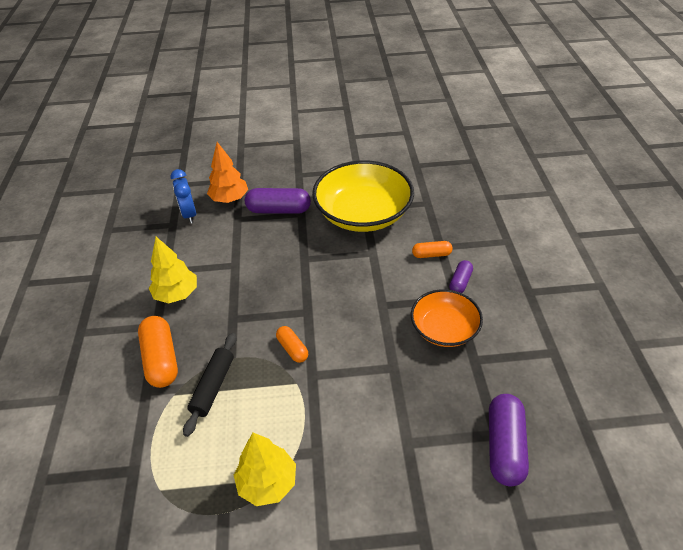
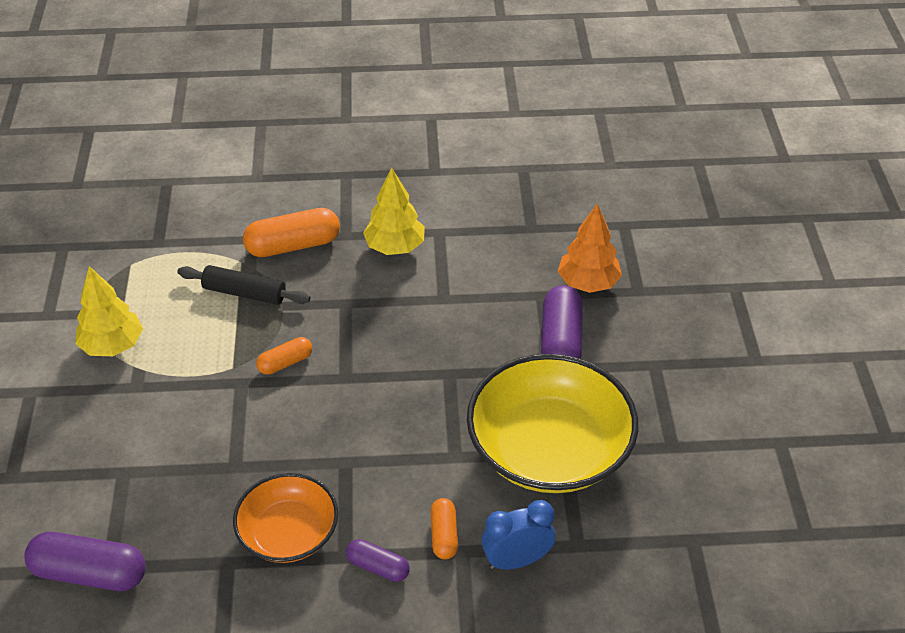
camera: 90 degrees right, 0 degrees up
(189, 214) = (552, 242): blue clock -> blue clock (517, 560)

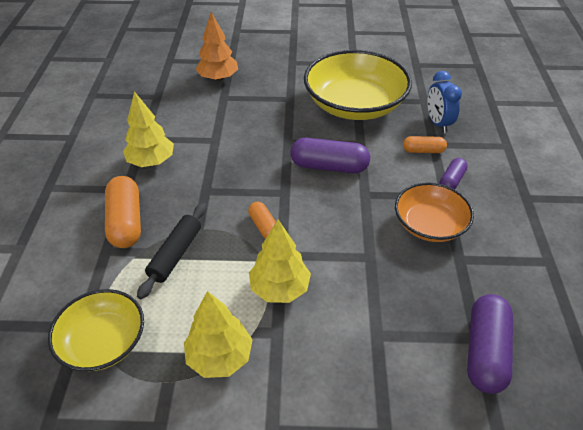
camera: 85 degrees left, 0 degrees up
(139, 261) = (103, 341): none -> yellow bowl
(192, 384) = (279, 288): none -> yellow tree
(560, 341) = (267, 93): purple capsule -> purple capsule (329, 166)

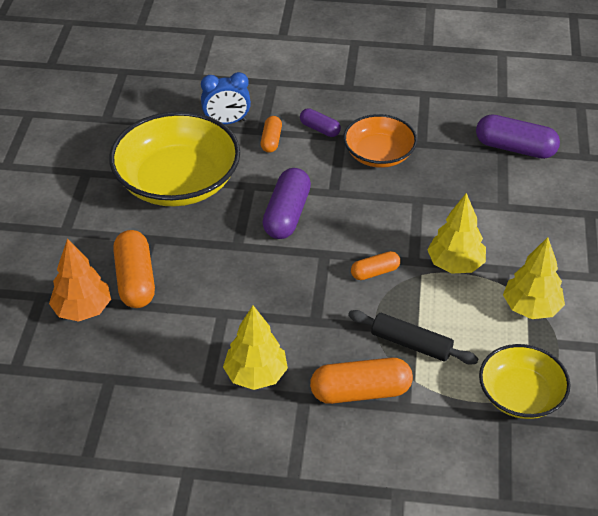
camera: 85 degrees left, 0 degrees up
(247, 96) = (135, 280): none -> orange capsule

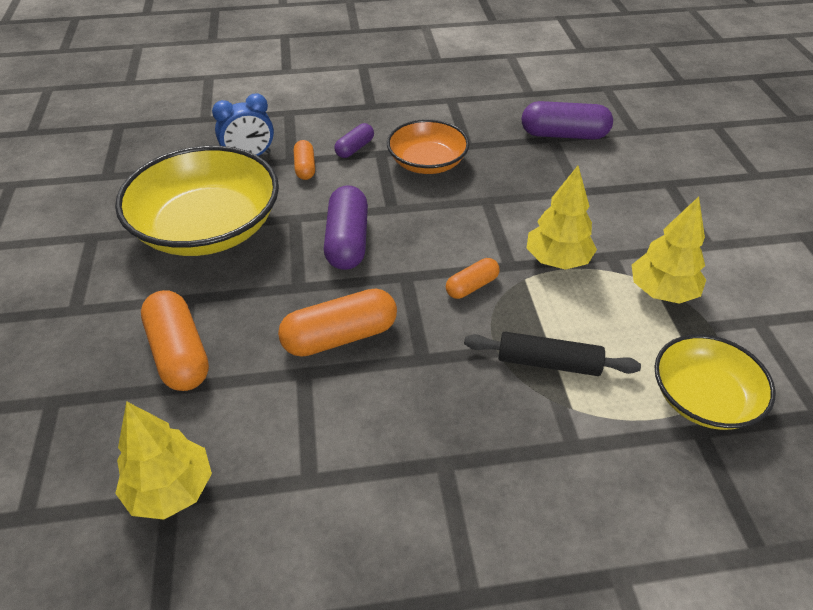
camera: 15 degrees left, 0 degrees up
(83, 309) = (114, 407): orange tree -> none
(256, 375) = (371, 447): yellow tree -> yellow tree (171, 490)
(320, 129) = (355, 148): purple capsule -> purple capsule turned 75 degrees counterclockwise
(360, 392) = (512, 439): orange capsule -> orange capsule (340, 337)

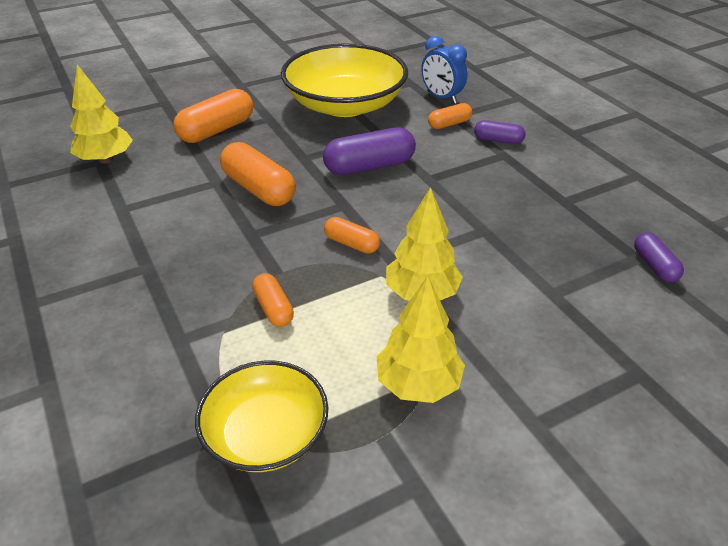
camera: 70 degrees right, 5 degrees down
(427, 162) = (512, 183): orange bowl -> none
(548, 363) = (273, 308): black rolling pin -> orange capsule
(564, 135) = (654, 265): purple capsule -> purple capsule, size x0.56

